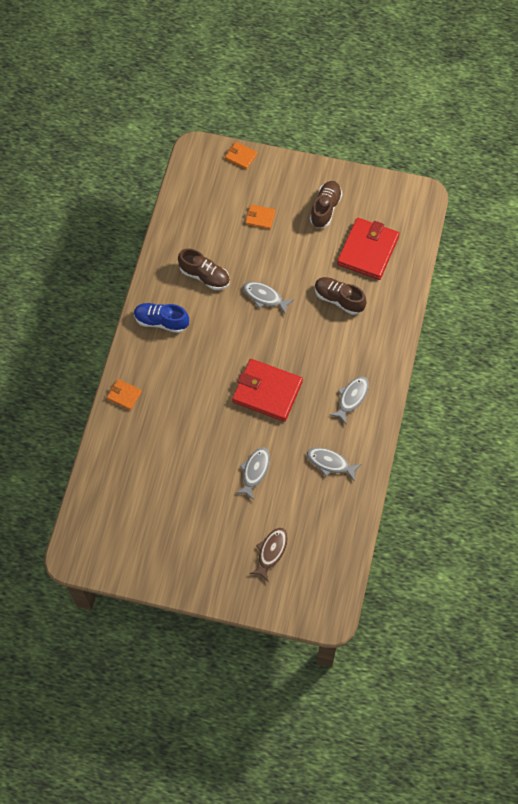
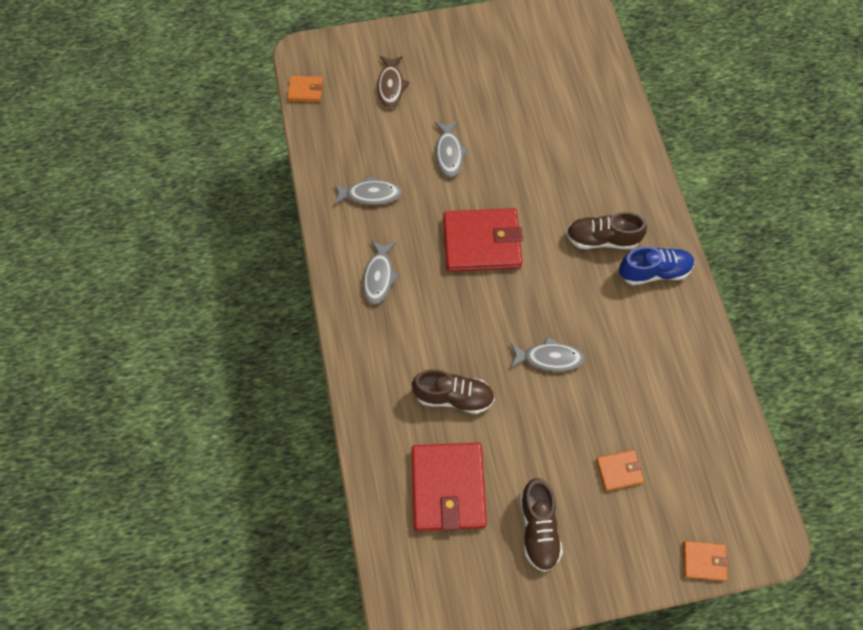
camera: 155 degrees right, 0 degrees up
(124, 395) = (638, 172): orange wallet -> orange wallet (305, 90)
(205, 276) = (639, 353): brown shoe -> brown shoe (602, 239)

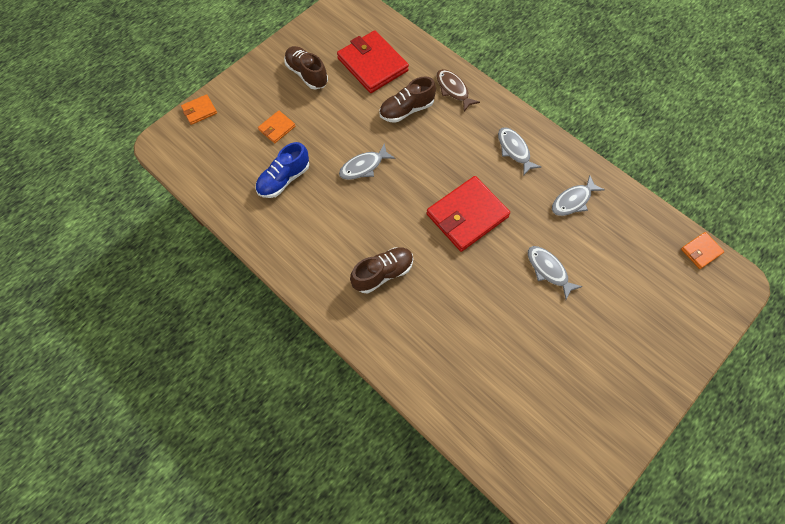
camera: 145 degrees right, 0 degrees up
(391, 86) = (645, 300): brown fish -> brown fish (453, 90)
(654, 272) = (328, 272): blue shoe -> blue shoe (284, 179)

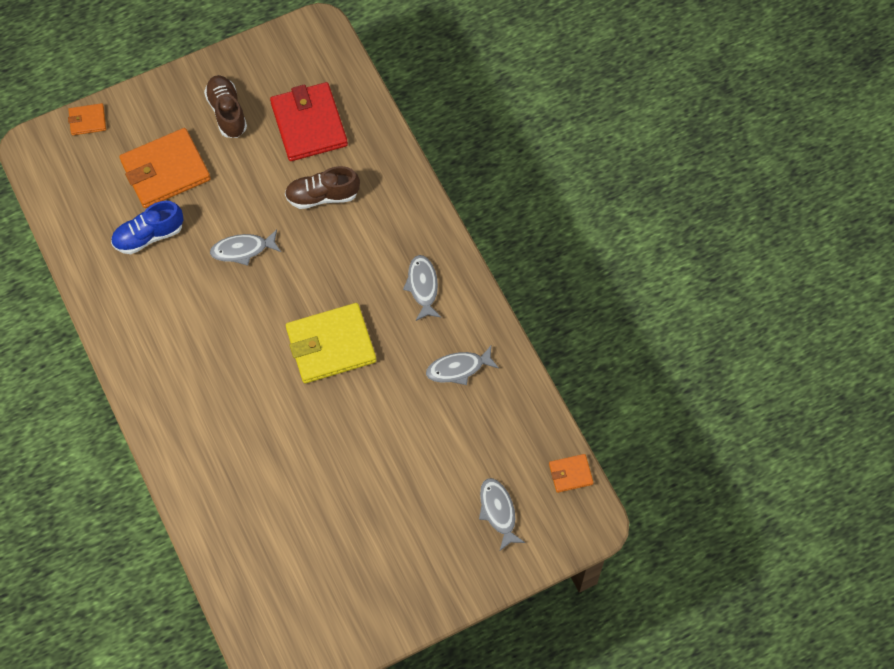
camera: 20 degrees right, 0 degrees up
(277, 128) = (165, 170): orange wallet -> orange wallet, size x2.08
(383, 273) = (210, 378): brown shoe -> none
(453, 90) = (389, 188): brown fish -> none
(467, 215) = (331, 345): red wallet -> yellow wallet
(548, 270) = (389, 436): grey fish -> grey fish (498, 512)

